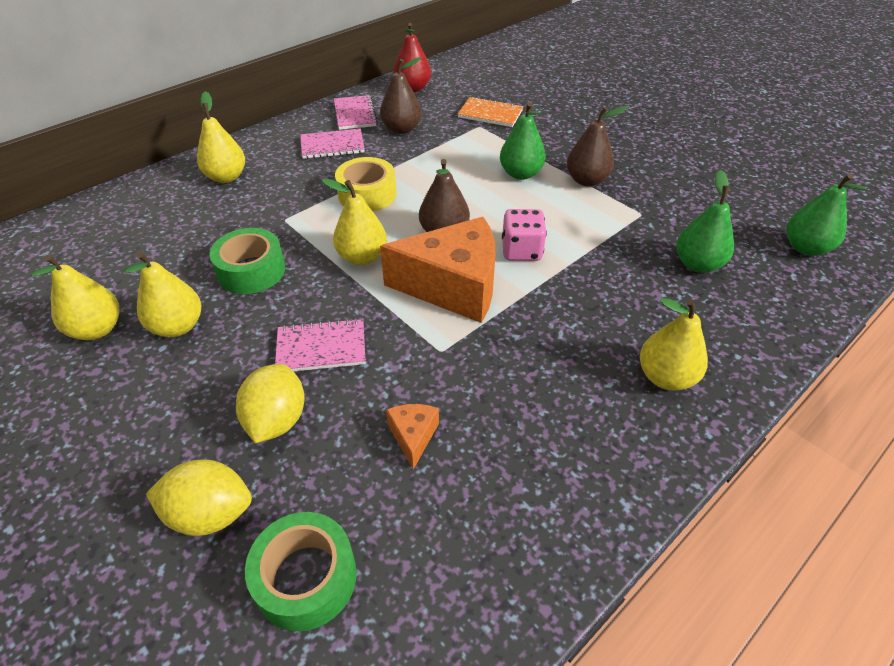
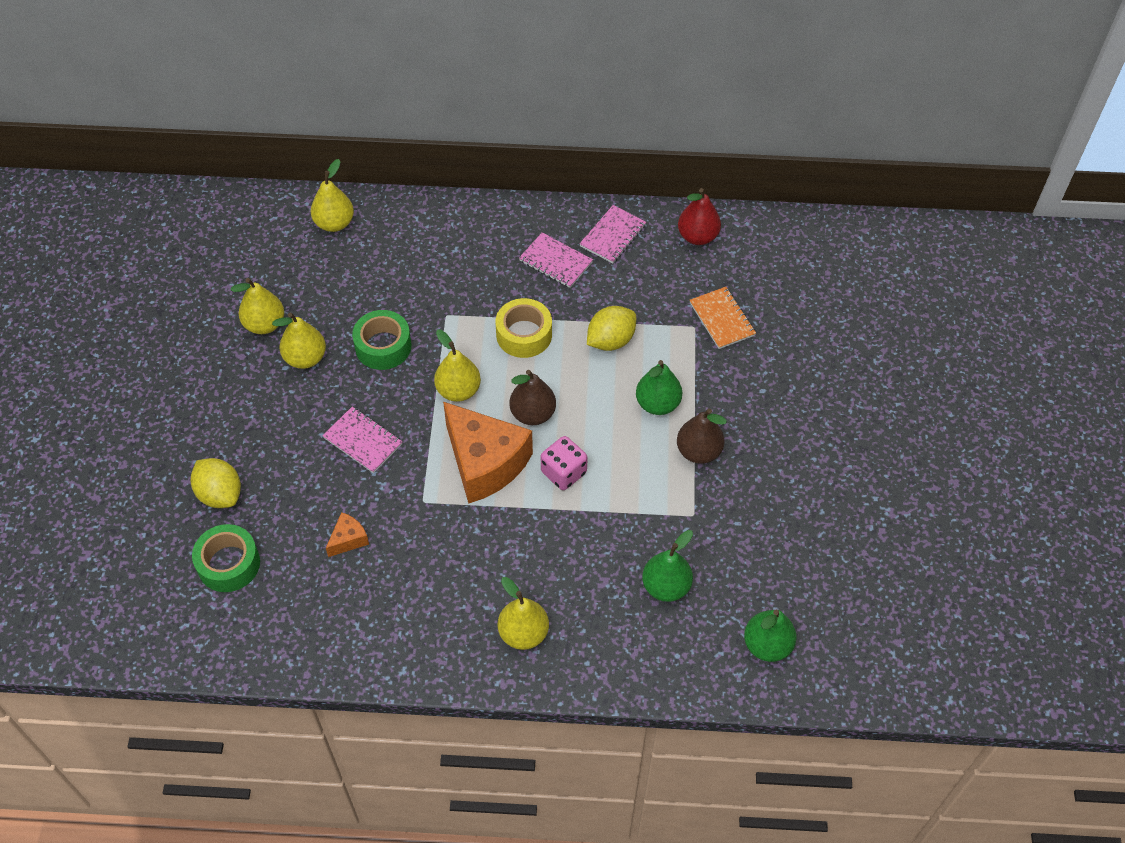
camera: 45 degrees right, 10 degrees up
(226, 177) = (450, 240): yellow pear -> yellow pear (334, 223)
(277, 420) = (295, 468): yellow lemon -> yellow lemon (610, 340)
(401, 129) = (628, 282): brown pear -> none

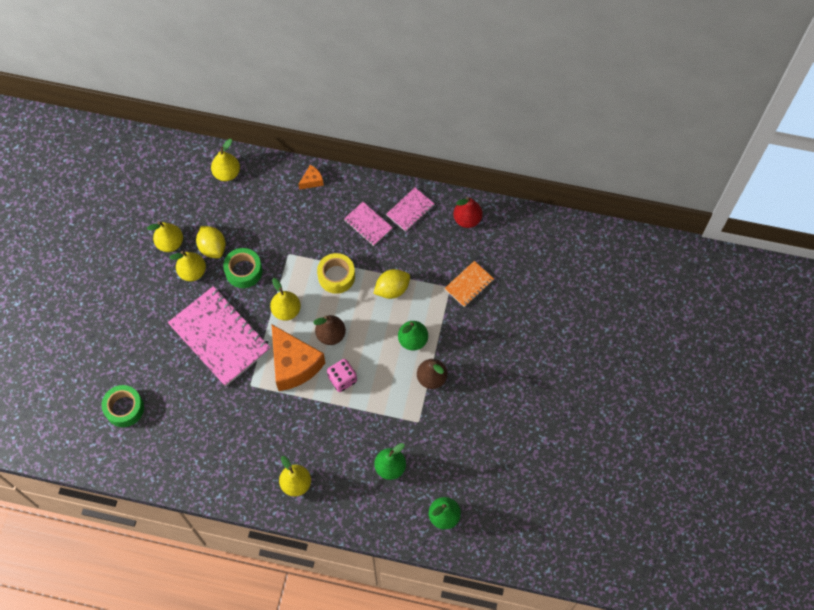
camera: 10 degrees right, 10 degrees up
(220, 494) = (125, 360): yellow lemon -> yellow lemon (212, 248)
(348, 539) = (200, 404): orange cheese -> orange cheese (312, 181)
(363, 441) = (219, 337): pink notebook -> pink notebook, size x2.07
(722, 319) = (469, 284): orange notebook -> orange notebook turned 60 degrees clockwise

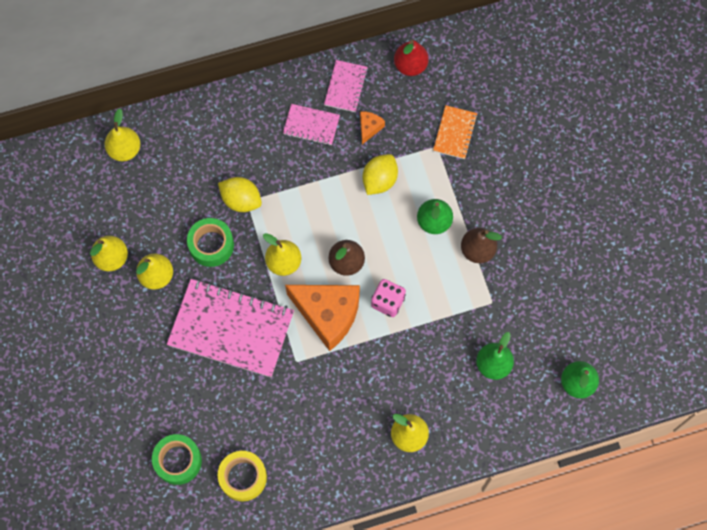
camera: 30 degrees left, 5 degrees up
(212, 248) = (161, 238): yellow lemon -> yellow lemon (241, 200)
(312, 181) = (222, 110): orange cheese -> orange cheese (369, 128)
(336, 276) = (313, 198): yellow tape -> yellow tape (243, 477)

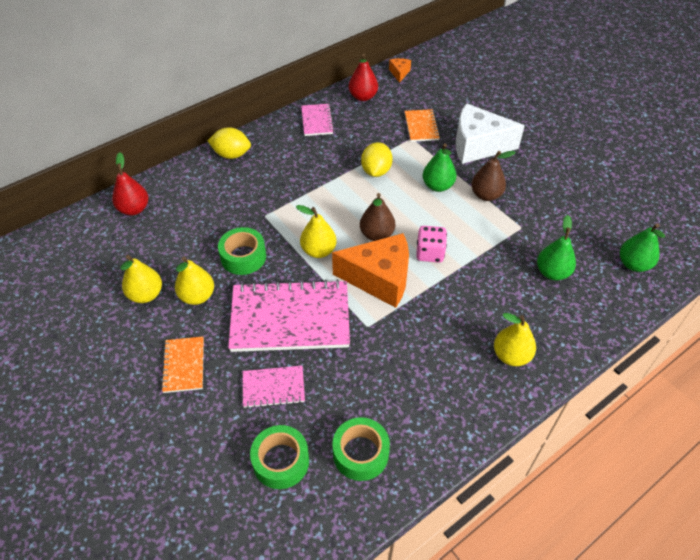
camera: 20 degrees left, 20 degrees down
(125, 150) = (134, 209): yellow pear -> red pear
(126, 345) = (184, 365): none -> orange notebook
(241, 200) = (258, 216): yellow lemon -> yellow lemon (231, 154)
(243, 477) = (360, 453): yellow tape -> green tape
(311, 125) = (299, 151): pink notebook -> pink notebook (273, 387)
(369, 128) = (349, 141): orange cheese -> orange cheese (399, 73)
(502, 181) = (478, 145): none -> white cheese

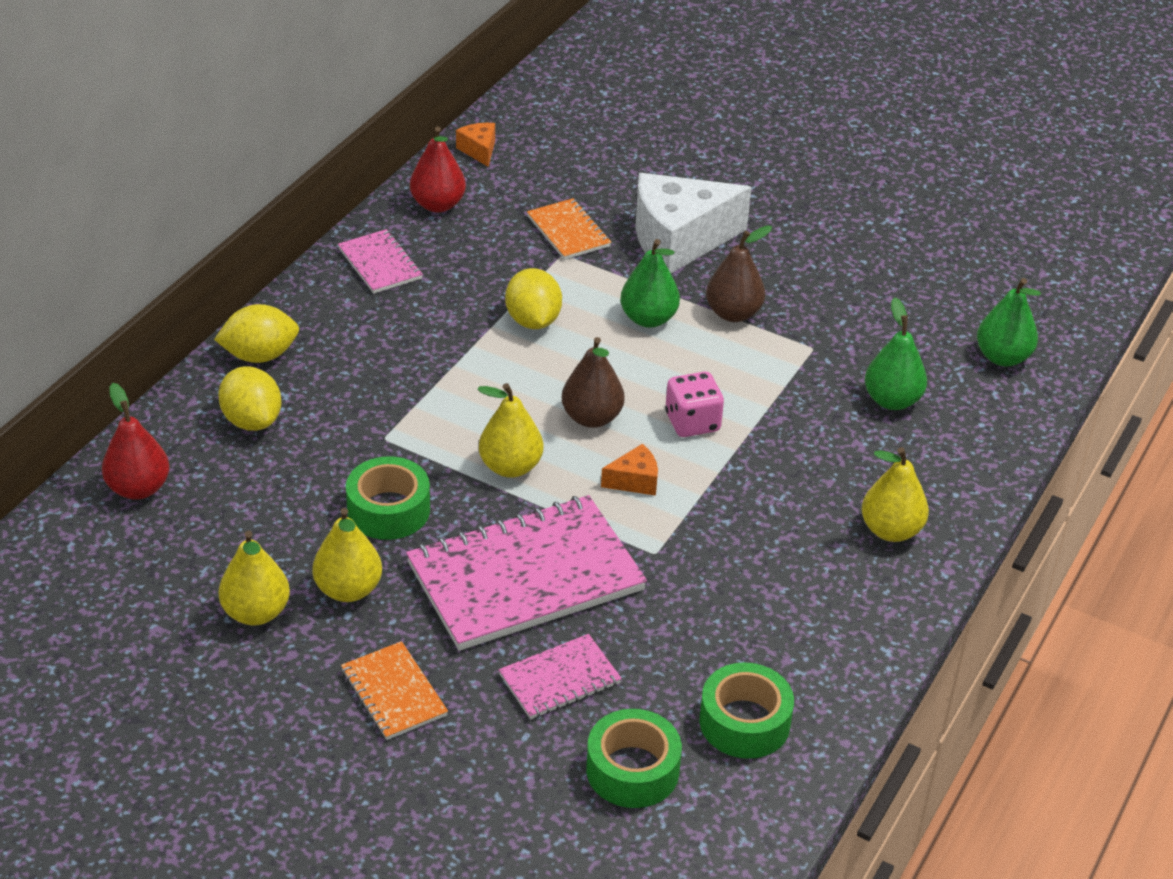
camera: 25 degrees left, 10 degrees down
(207, 188) = (252, 420): none -> yellow lemon
(379, 279) = (634, 481): orange cheese -> orange cheese, size x0.43

